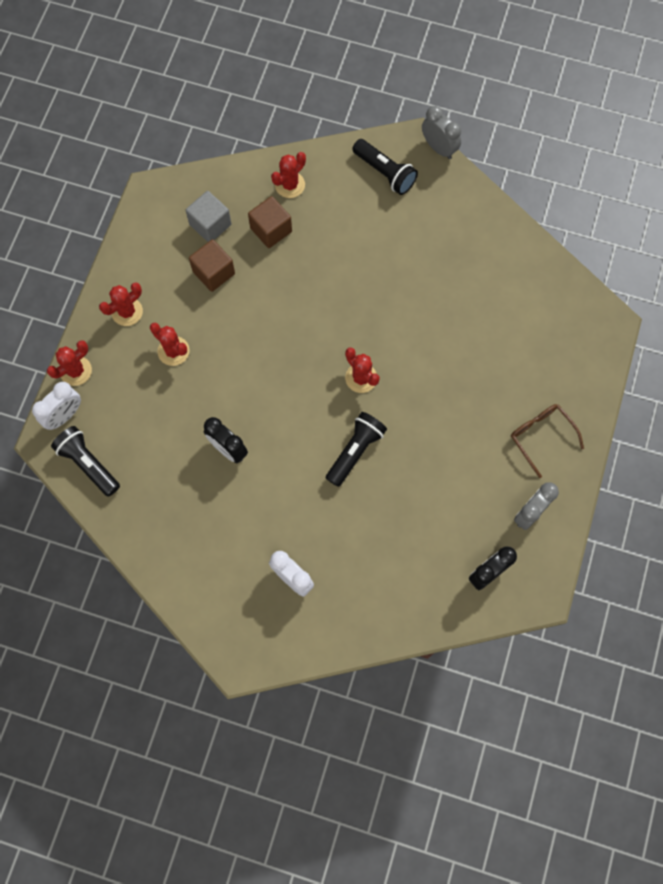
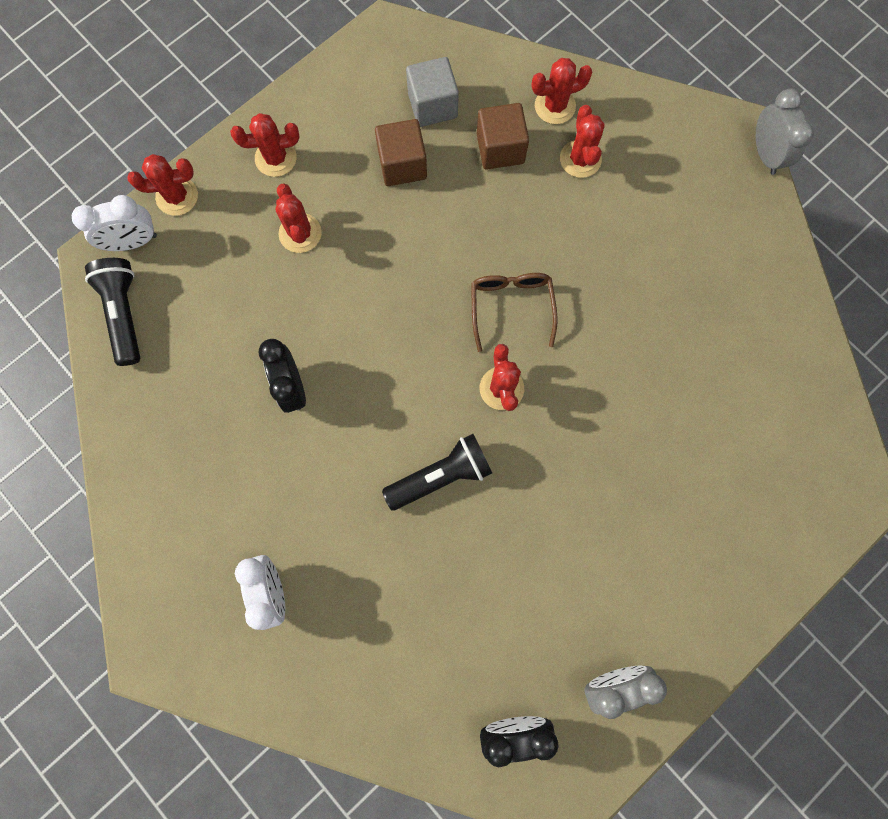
camera: 30 degrees right, 5 degrees up
(326, 210) = (580, 159): none -> red cactus
(385, 173) = (680, 150): black flashlight -> none
(541, 436) = (685, 591): brown glasses -> brown glasses (511, 307)

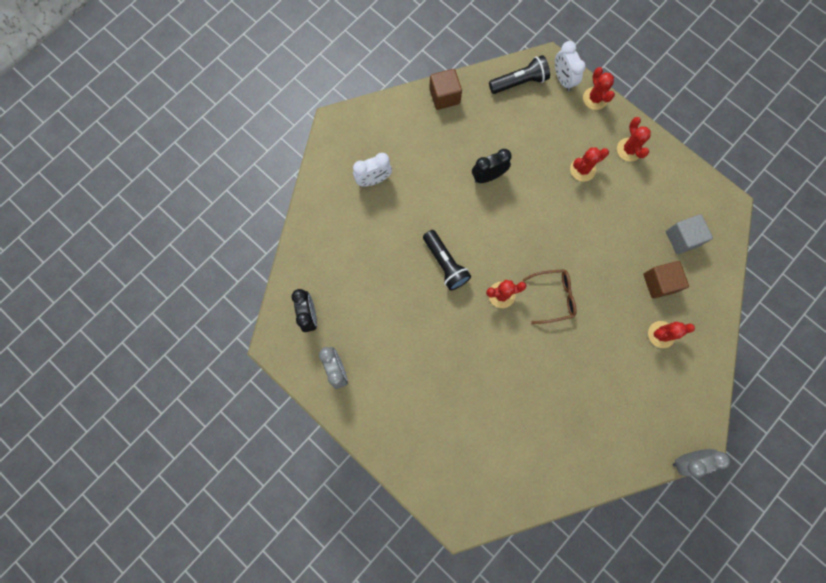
camera: 85 degrees right, 0 degrees up
(402, 165) = (637, 224): brown cube -> brown cube (444, 96)
(555, 106) = (696, 316): red cactus -> none

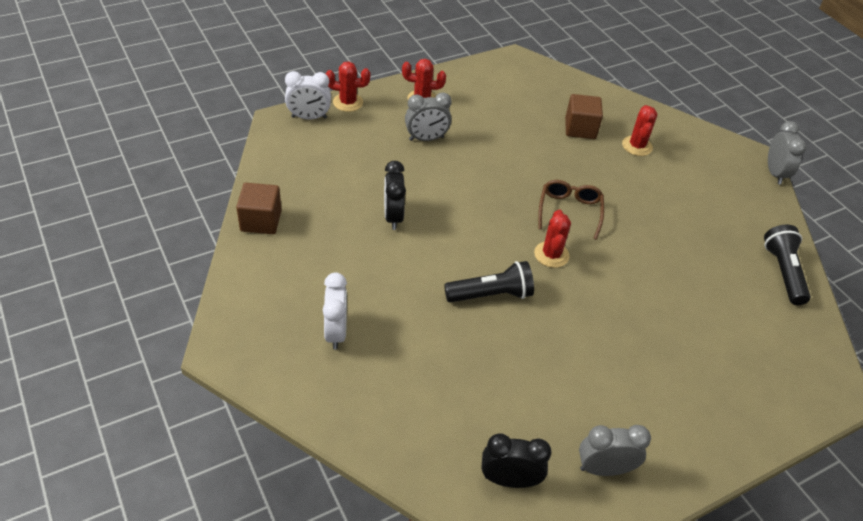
camera: 75 degrees left, 30 degrees down
(519, 82) = (288, 151): black flashlight -> black flashlight (783, 272)
(582, 169) = (426, 139): red cactus -> grey clock
(682, 238) = (538, 98): grey cube -> none

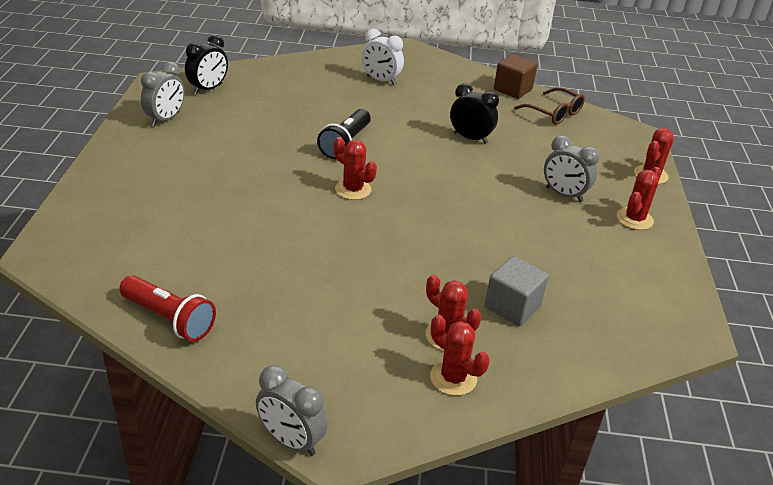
camera: 125 degrees right, 10 degrees down
(309, 117) = (636, 148): white clock -> none
(426, 139) = (564, 194): grey clock -> grey clock turned 75 degrees counterclockwise
(569, 211) = (392, 227): brown glasses -> brown glasses (554, 113)
(580, 128) = (512, 306): brown cube -> grey cube
(663, 133) = (453, 378): none -> red cactus
(783, 272) = (169, 319): black flashlight -> red flashlight

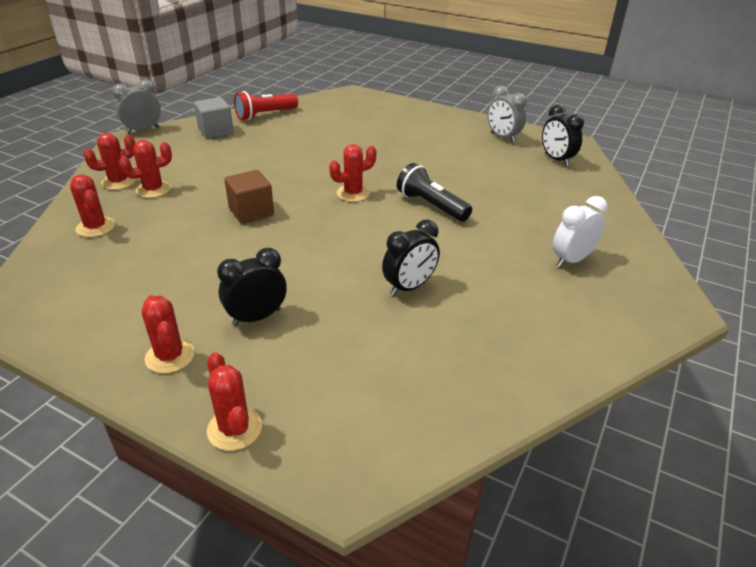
camera: 115 degrees right, 0 degrees up
(512, 306) = (146, 224): grey cube -> grey cube (216, 131)
(513, 89) = (534, 377): brown cube -> brown cube (251, 212)
(548, 343) = (96, 227): none -> red cactus
(554, 113) = (447, 396): brown glasses -> none
(564, 194) = (256, 317): grey clock -> black clock

